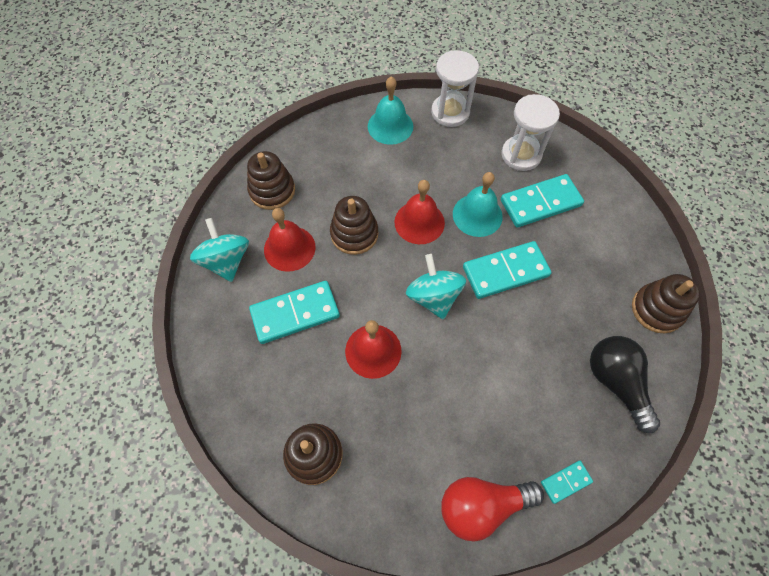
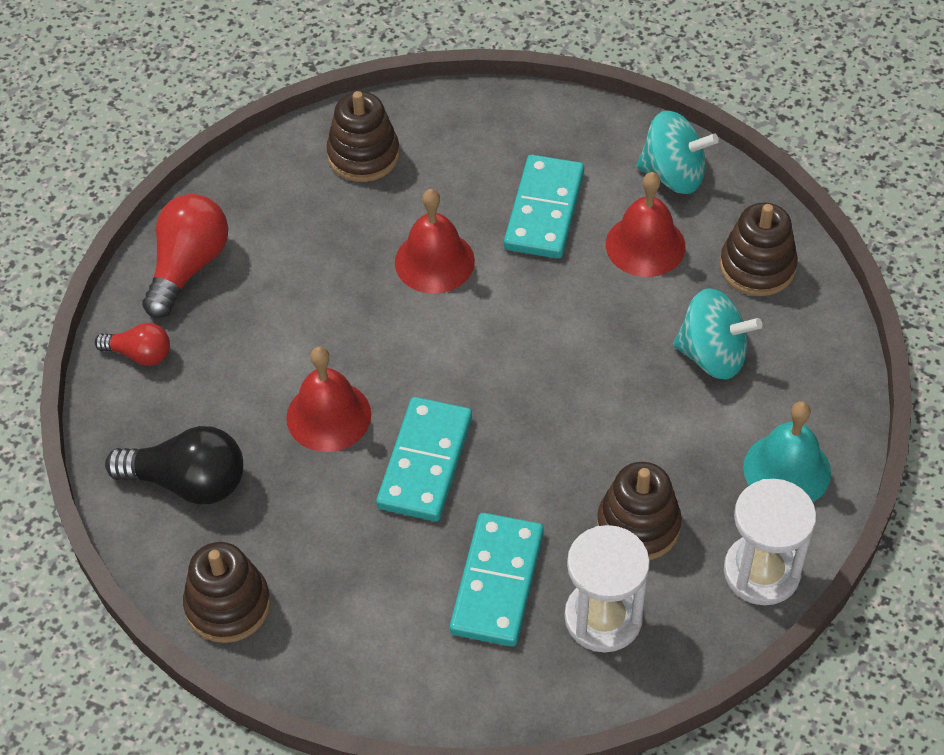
camera: 125 degrees right, 10 degrees down
(354, 234) = (615, 324): brown stacking toy -> brown stacking toy (638, 525)
(419, 222) = (579, 408): red bell -> red bell (328, 416)
(433, 297) = (454, 360): turquoise spinning top -> turquoise spinning top (712, 355)
(477, 215) = (538, 486): turquoise bell -> none
(566, 482) = (140, 354): turquoise domino -> red light bulb

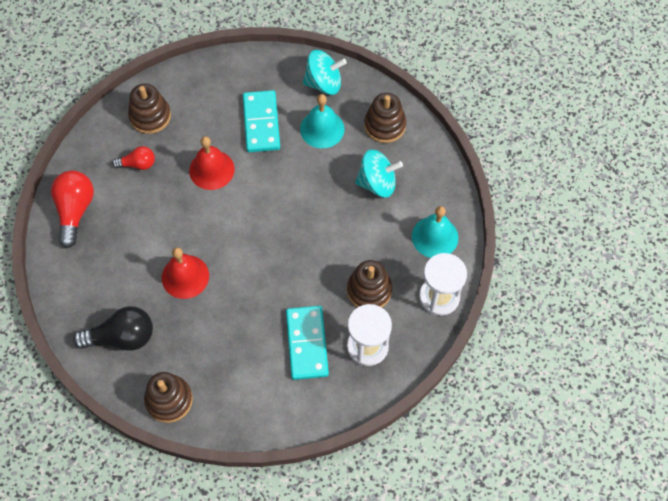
camera: 20 degrees left, 10 degrees up
(140, 354) = (67, 271): red light bulb -> red light bulb (138, 164)
(425, 462) = (246, 288): turquoise domino -> none
(645, 245) = (322, 129): red bell -> turquoise bell

